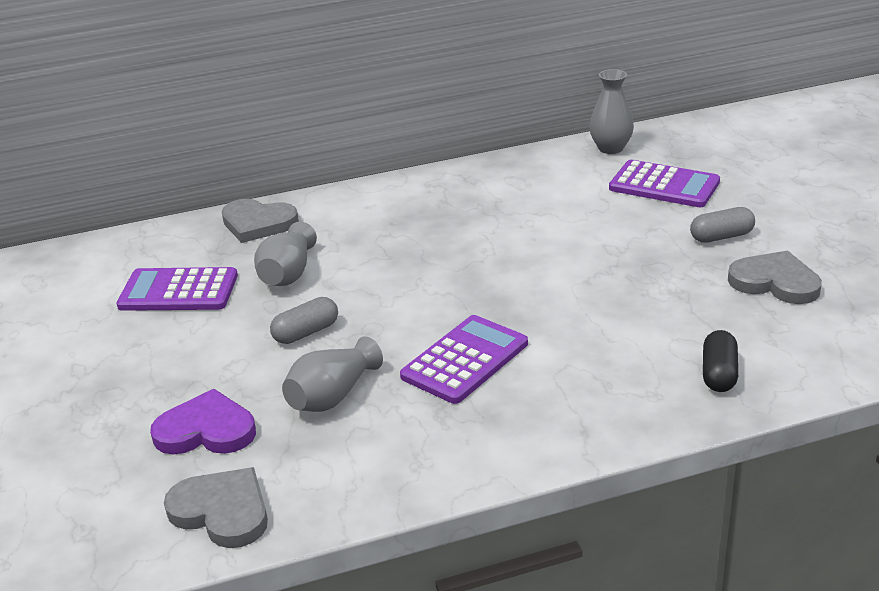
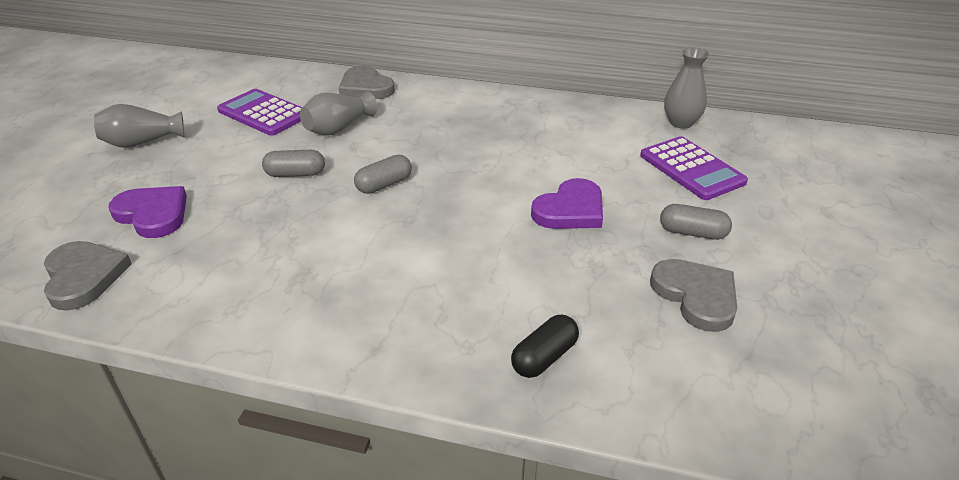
camera: 30 degrees right, 5 degrees up
(332, 396) = (251, 227): grey vase -> grey vase (142, 142)
(411, 305) = (384, 185): none -> grey capsule
(465, 360) = (366, 244): purple calculator -> none
(606, 258) = (570, 210): none -> purple heart

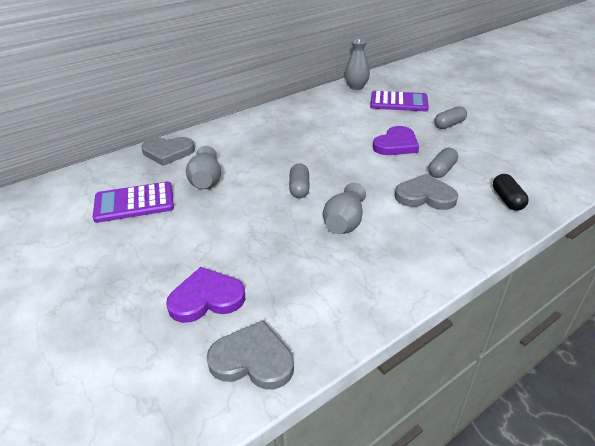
camera: 50 degrees left, 0 degrees up
(142, 142) = (82, 275): grey vase -> grey vase (344, 222)
(295, 174) = (240, 216): grey capsule -> grey capsule (441, 170)
(570, 210) = (396, 144): purple heart -> purple heart turned 45 degrees clockwise
(696, 296) = (495, 145): grey heart -> grey heart (425, 196)

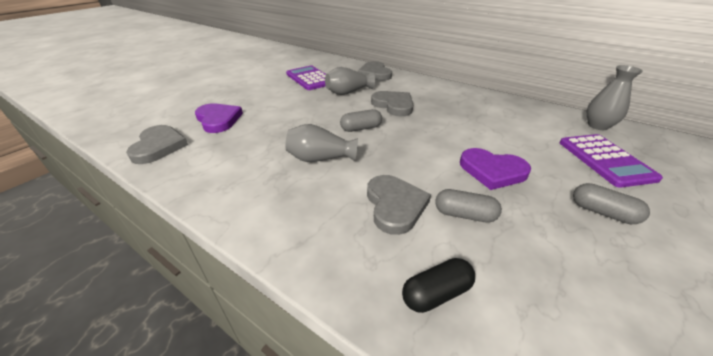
camera: 70 degrees right, 0 degrees up
(262, 159) = (393, 105): none -> grey heart

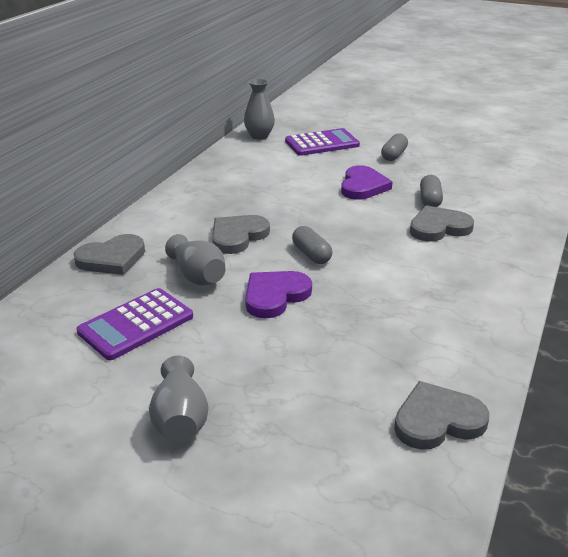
camera: 100 degrees left, 5 degrees down
(218, 120) = (333, 387): purple heart -> purple heart (275, 296)
(320, 158) = (391, 273): grey vase -> grey vase (180, 419)
(436, 293) = (510, 211): black capsule -> none

